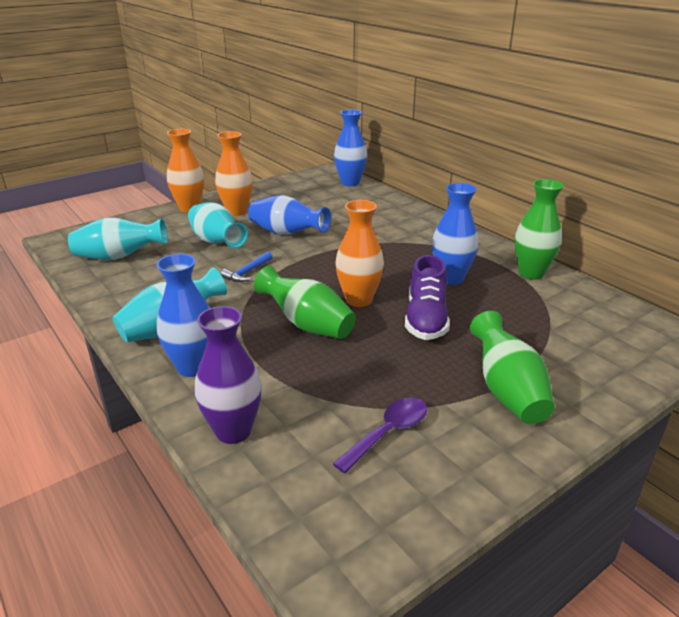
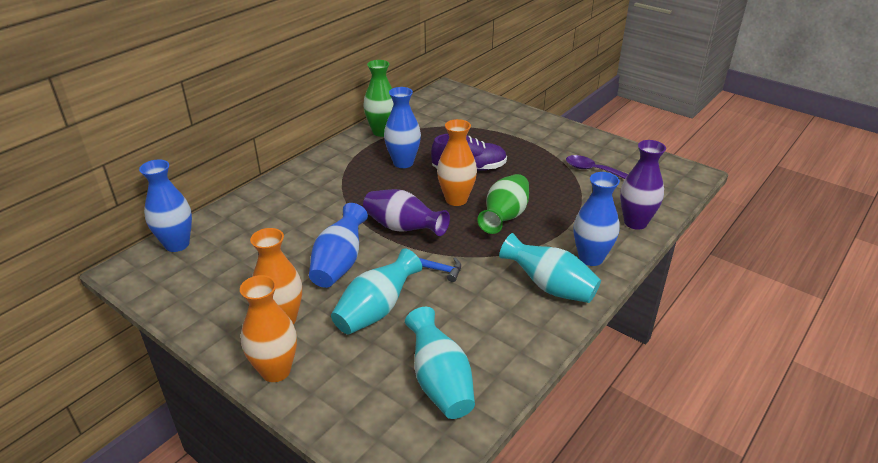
camera: 105 degrees left, 5 degrees up
(321, 264) = (403, 228): none -> purple vase
(507, 391) = (530, 138): green vase -> none

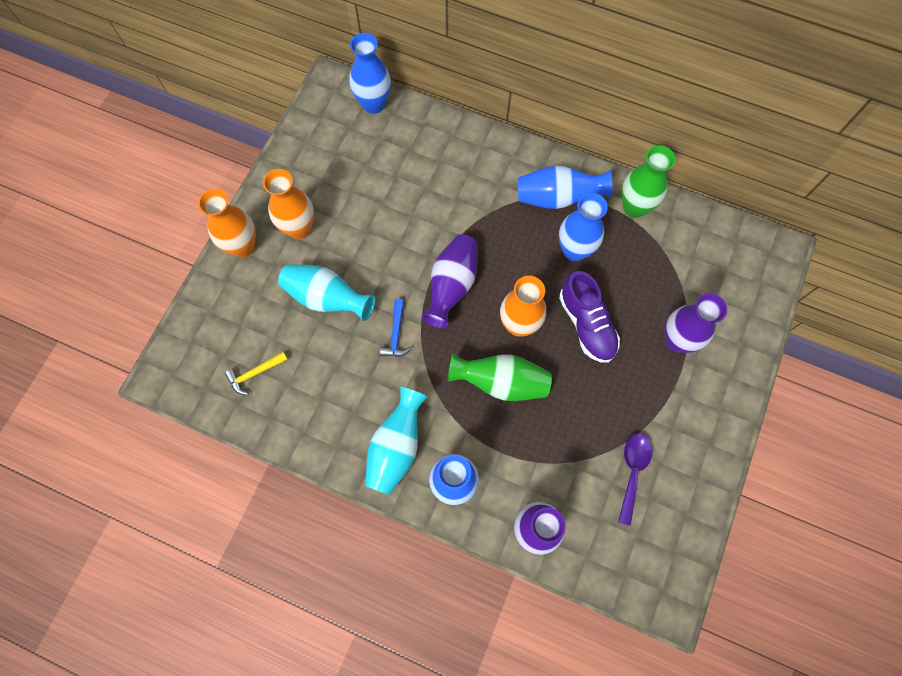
camera: 75 degrees right, 35 degrees up
(339, 263) = (382, 246): blue vase -> blue vase (557, 198)
(440, 382) = (254, 373): turquoise vase -> yellow hammer
(497, 135) = (676, 340): none -> purple vase

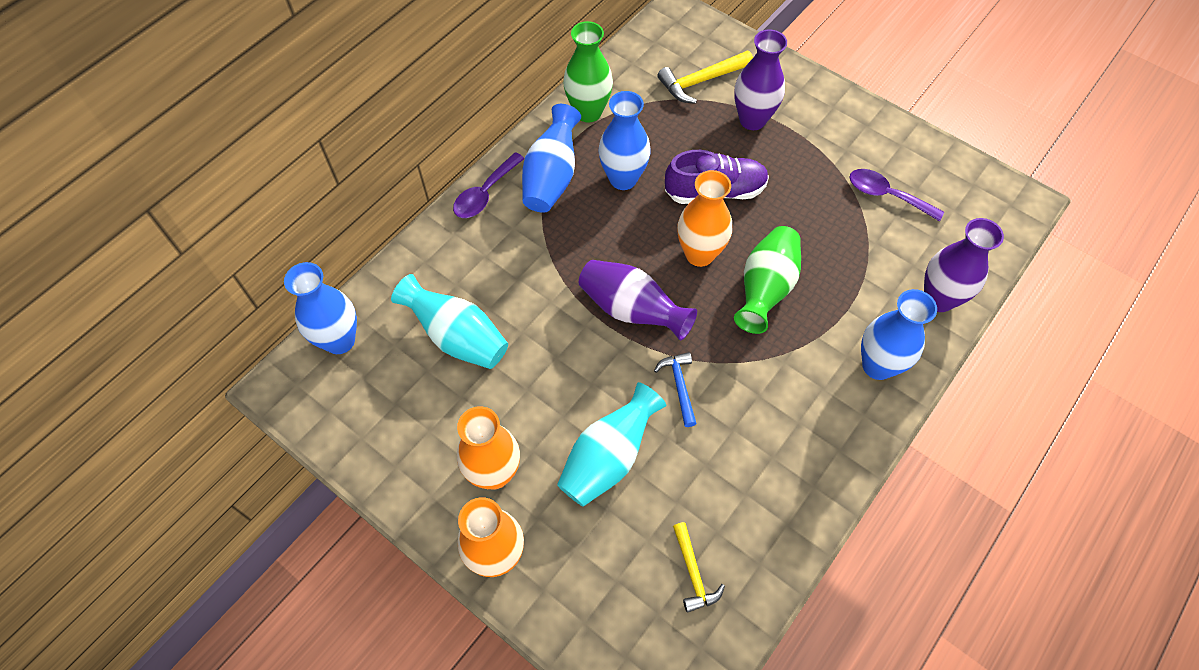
camera: 75 degrees left, 10 degrees down
(396, 334) = (679, 386): blue hammer -> blue hammer turned 120 degrees counterclockwise
(396, 447) = (824, 417): turquoise vase -> turquoise vase (457, 337)
(526, 155) = (485, 193): none -> purple spoon
(705, 289) = (701, 81): none -> yellow hammer

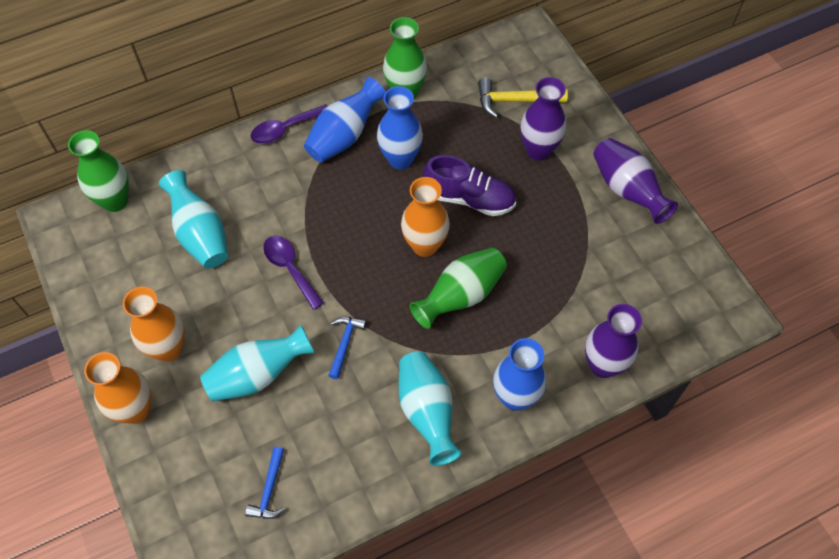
camera: 25 degrees right, 0 degrees up
(339, 340) = (115, 201): blue vase -> green vase
(631, 310) = (343, 268): purple vase -> purple vase (627, 190)
(693, 573) = (269, 490): yellow hammer -> blue hammer
(803, 418) = (427, 412): none -> turquoise vase
(887, 195) = (615, 259): purple spoon -> purple spoon (290, 269)

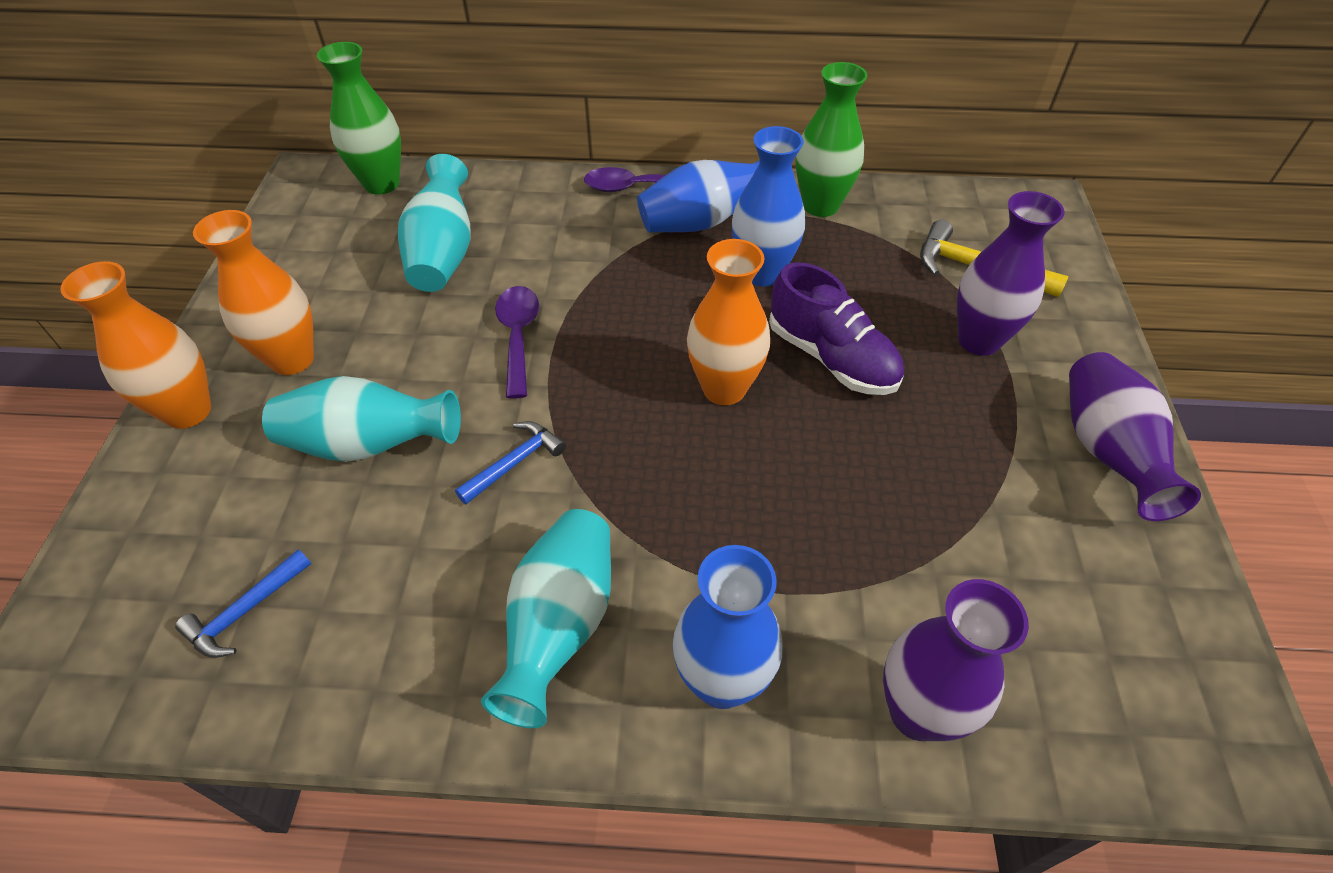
camera: 30 degrees right, 10 degrees down
(461, 295) = (733, 479): green vase -> none

